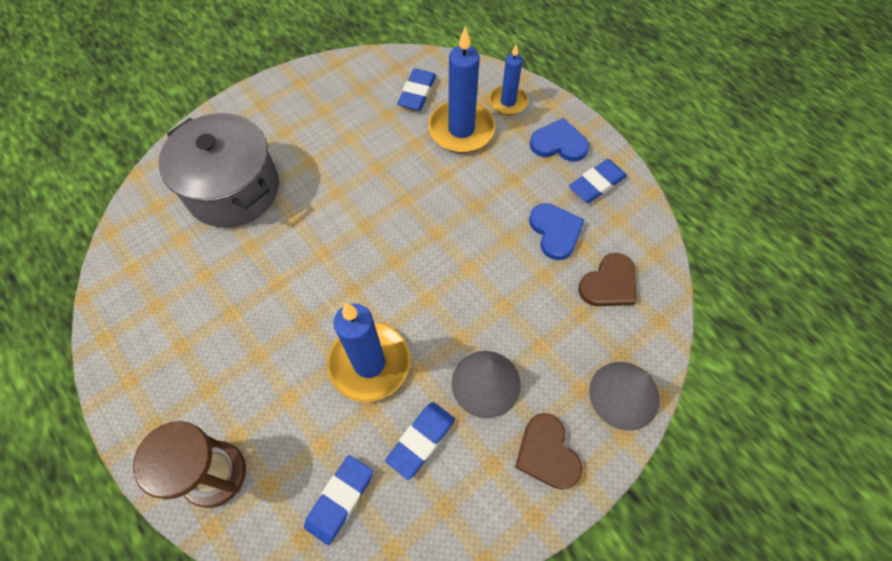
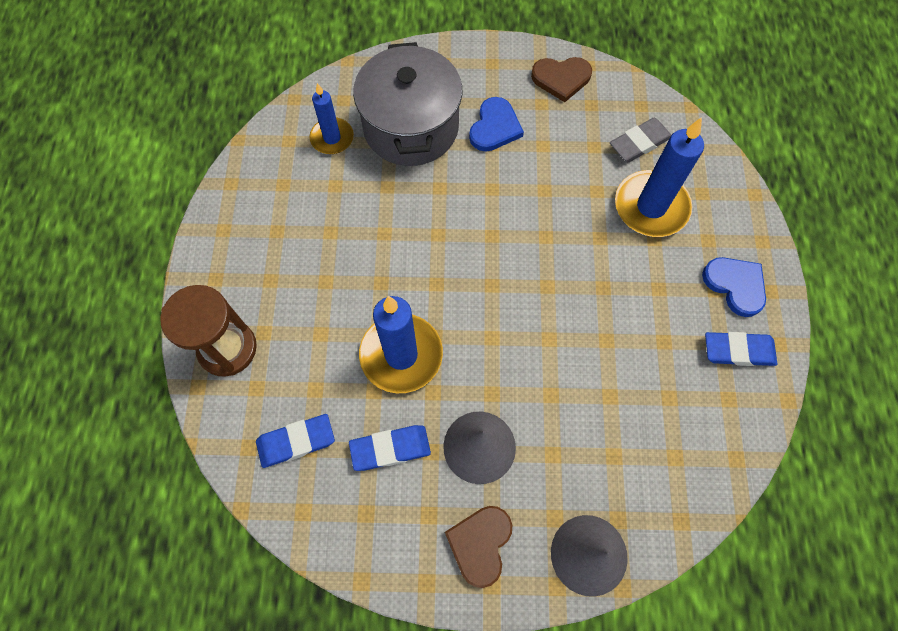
camera: 40 degrees right, 5 degrees up
(417, 93) = (639, 143): blue eraser -> grey eraser
(508, 102) = (720, 210): blue candle -> blue candle (332, 138)
(555, 231) = (656, 365): blue heart -> blue heart (494, 127)
(609, 284) = (664, 450): brown heart -> brown heart (561, 79)

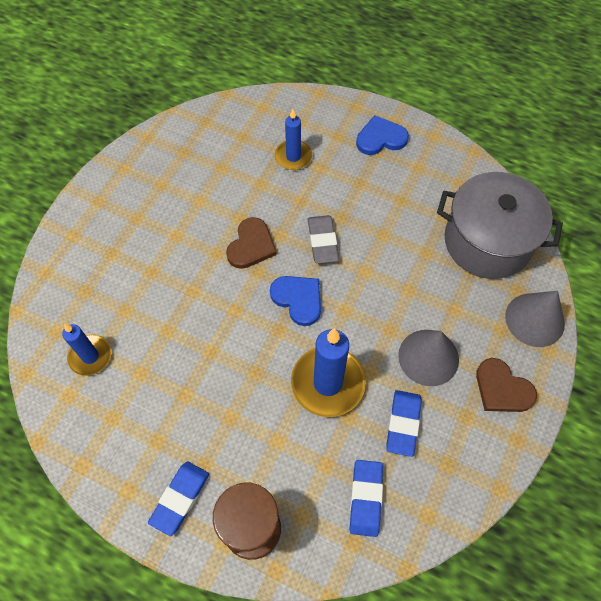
camera: 65 degrees left, 5 degrees down
(411, 127) = (121, 288): grey pot -> grey pot (487, 241)
(494, 127) = (161, 226): blue heart -> blue heart (298, 299)
(561, 79) = (147, 160): brown heart -> brown heart (251, 245)
(639, 143) = (237, 138): grey eraser -> grey eraser (322, 241)
(651, 206) = (293, 156): blue candle -> blue candle, size x0.60
(738, 351) = (428, 161): blue eraser -> blue eraser (180, 498)

